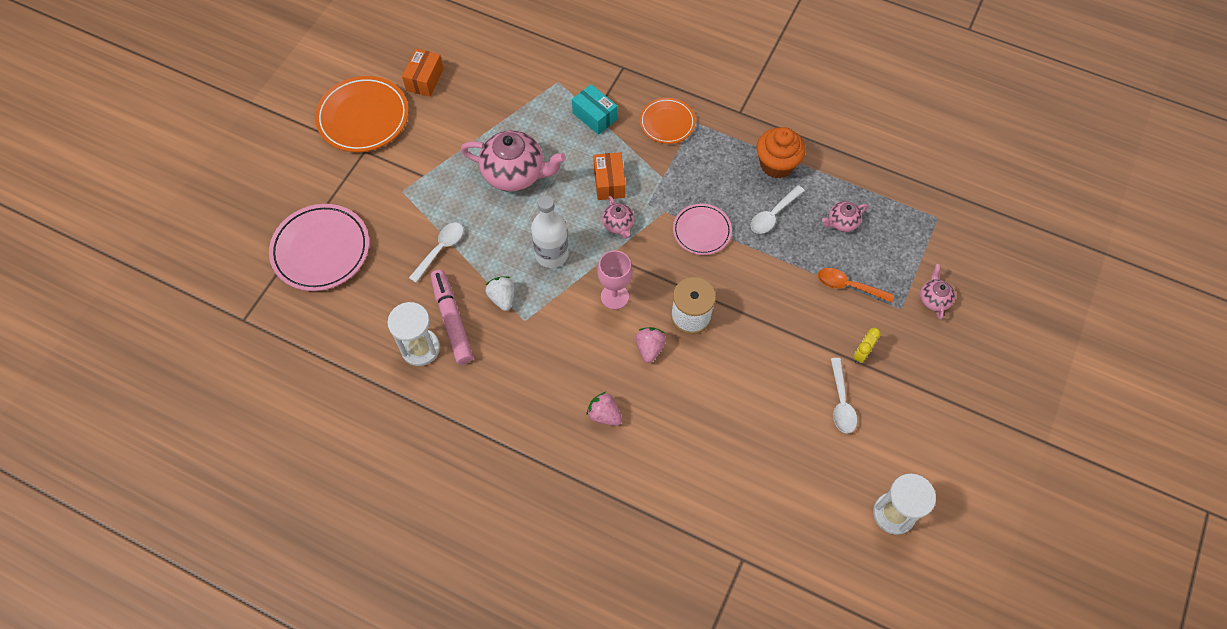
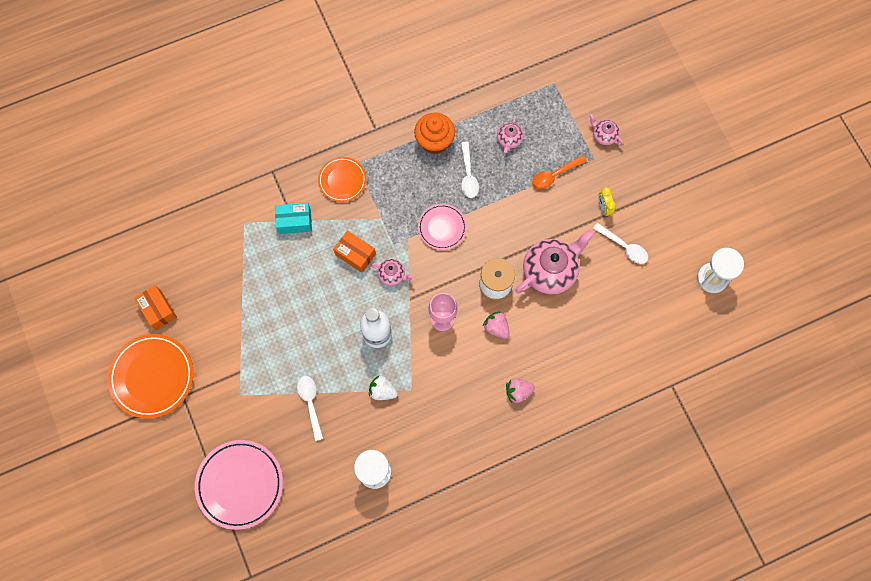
camera: 50 degrees left, 10 degrees up
(452, 320) = (371, 436): pink marker -> none
(515, 173) = (294, 309): pink teapot -> pink teapot (550, 270)

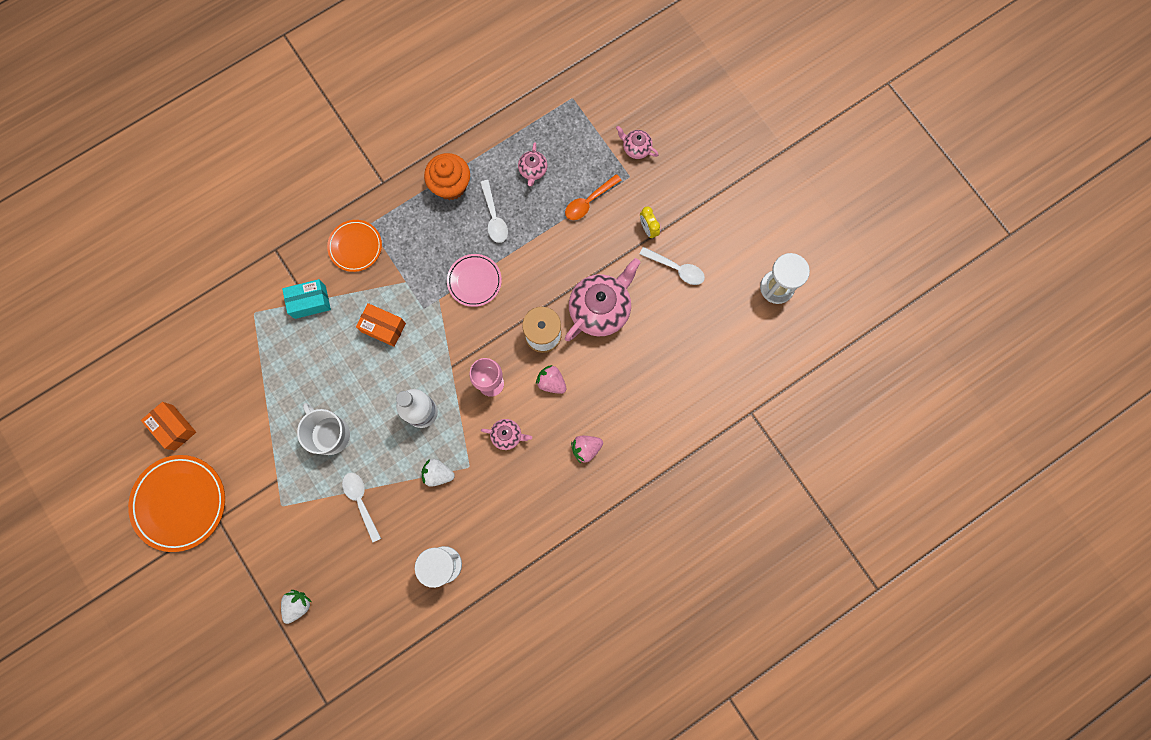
camera: 10 degrees left, 5 degrees up
(240, 484) = (298, 605): pink plate -> white strawberry
(293, 339) = (330, 434): none -> white mug
(392, 275) = (428, 343): pink teapot -> pink teapot (507, 435)

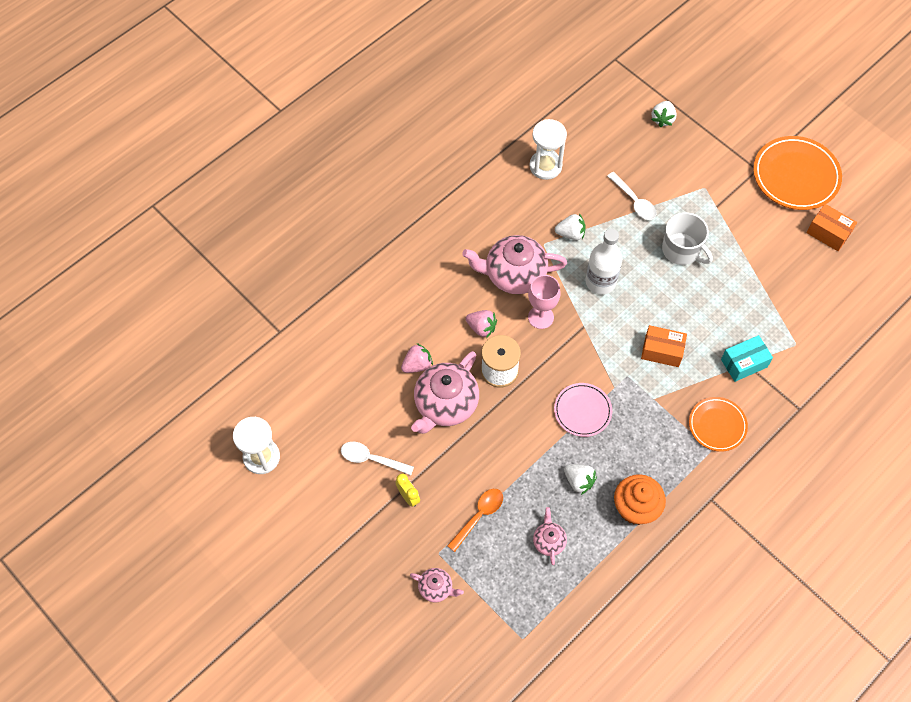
camera: 170 degrees right, 15 degrees down
(494, 217) = (579, 481): white spoon -> white strawberry
(507, 435) = (513, 275): pink teapot -> pink teapot, size x2.03
(586, 448) = (436, 275): pink strawberry -> pink strawberry (417, 365)

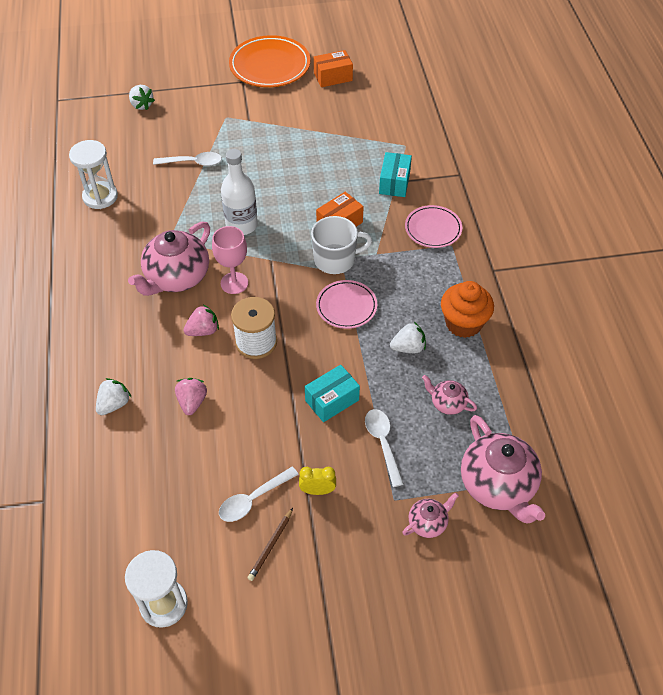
camera: 55 degrees left, 10 degrees down
(345, 494) = (270, 546): none -> brown pencil
(445, 405) = (252, 403): pink teapot -> pink teapot (498, 486)
(479, 516) = (382, 443): orange spoon -> white spoon
(489, 457) = (332, 400): none -> turquoise box
(570, 234) = (179, 218): white strawberry -> white strawberry (114, 404)
(681, 250) = (264, 161): white mug -> white mug (335, 259)
(717, 425) = (433, 229): orange plate -> pink plate

